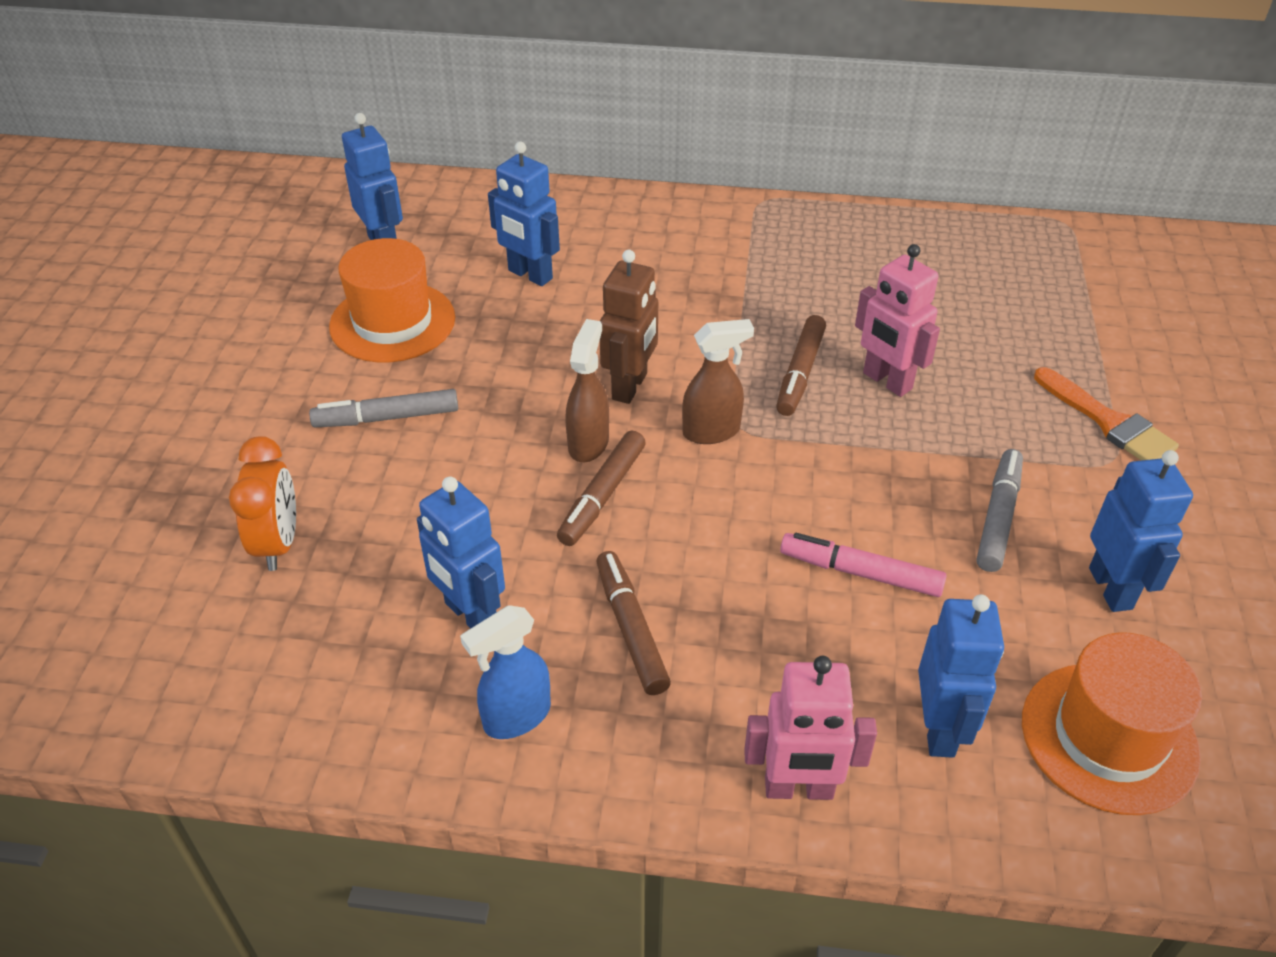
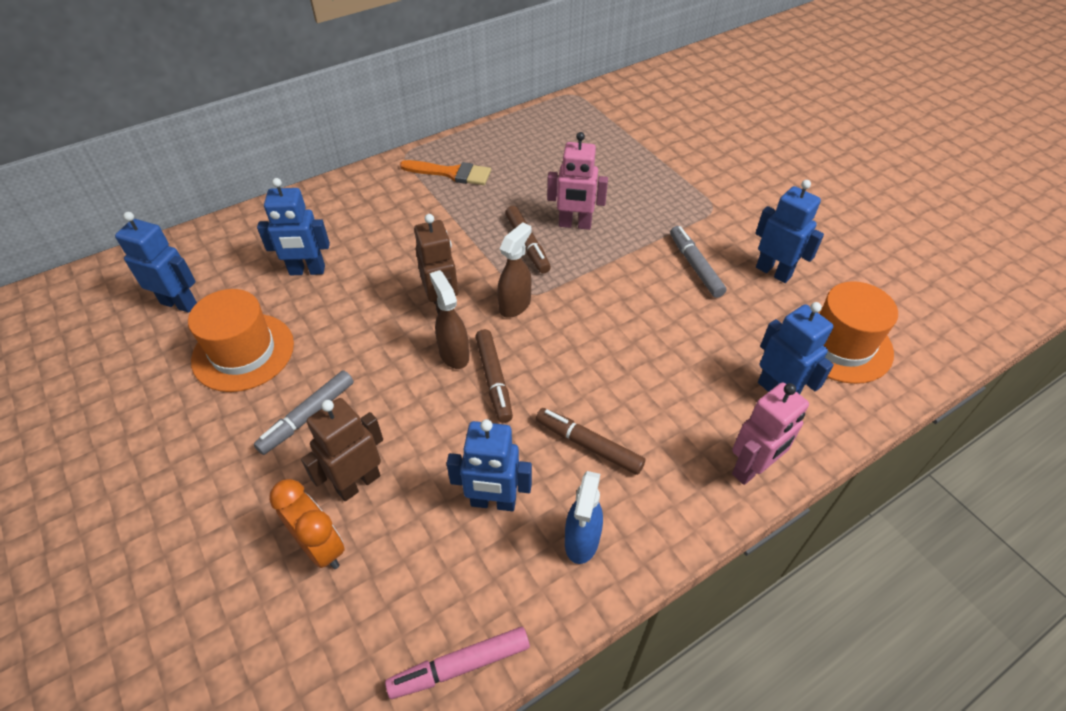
camera: 40 degrees left, 5 degrees up
(367, 508) = (358, 483): none -> brown robot
(860, 573) = (665, 336): pink marker -> pink marker (460, 666)
(1108, 422) = (692, 189): orange brush -> orange brush (451, 173)

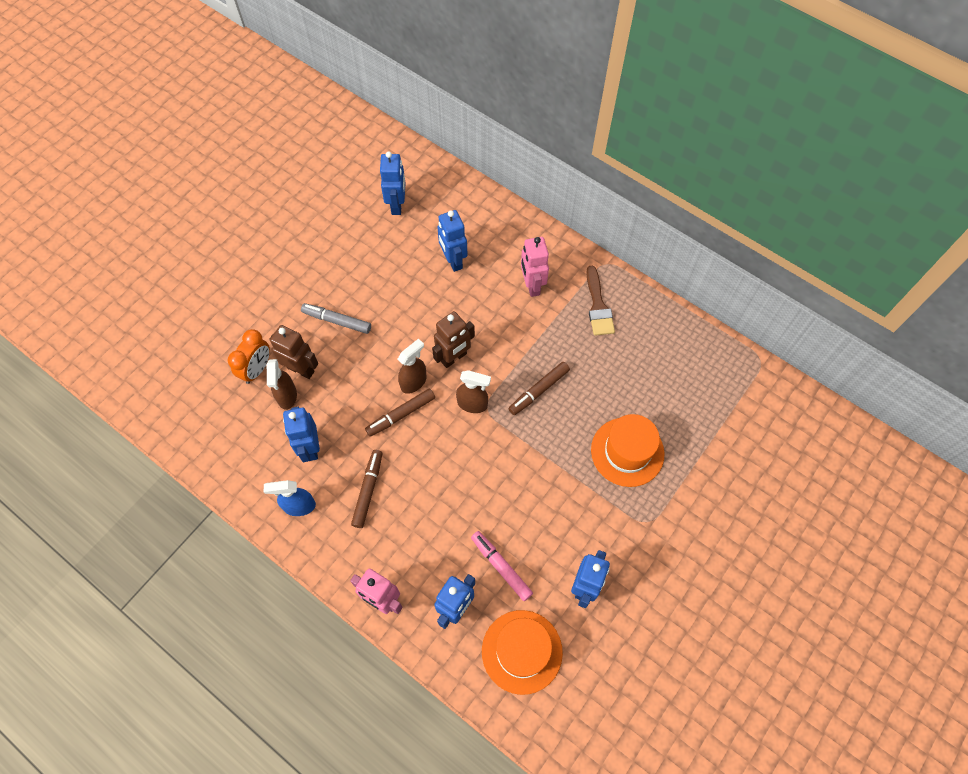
camera: 70 degrees right, 15 degrees up
(243, 352) = (372, 261): orange hat -> orange hat (627, 452)
(392, 513) = (287, 396): none -> brown spray bottle
(451, 173) = (598, 306): orange brush -> brown brush
(460, 666) = (211, 466): pink marker -> pink marker (501, 567)
(575, 224) = (576, 417): pink robot -> pink robot (532, 285)
(695, 266) = (566, 522): grey marker -> none

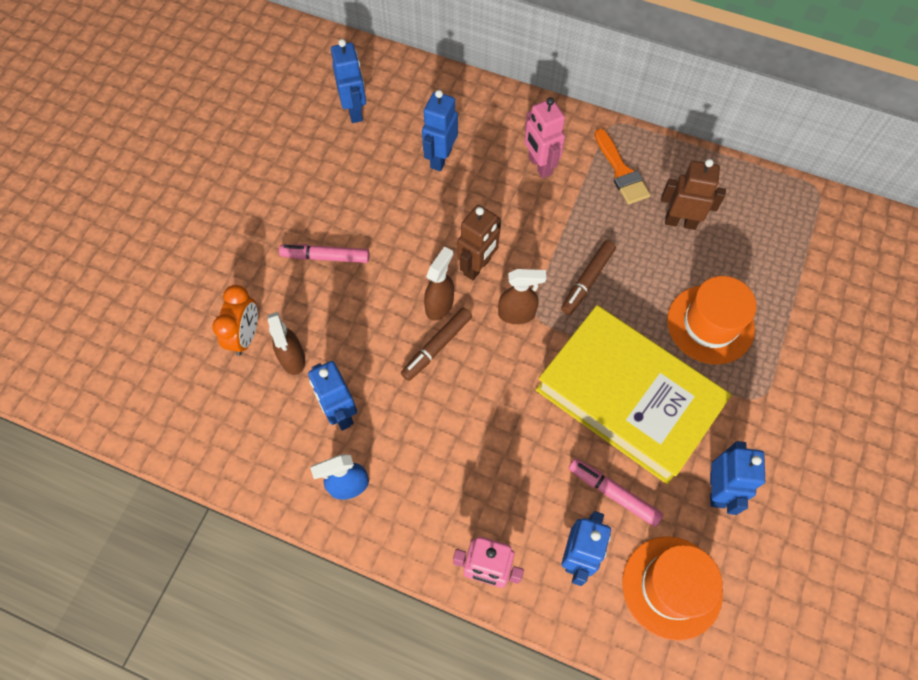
camera: 15 degrees left, 0 degrees up
(301, 369) = (300, 323): brown robot -> brown robot (680, 222)
(337, 321) = (325, 257): grey marker -> pink marker
(368, 490) = (426, 445): brown marker -> none
(453, 261) = (440, 158): blue robot -> blue robot turned 60 degrees clockwise
(538, 494) = (628, 397): none -> yellow book
(598, 306) = (621, 171): brown brush -> orange brush

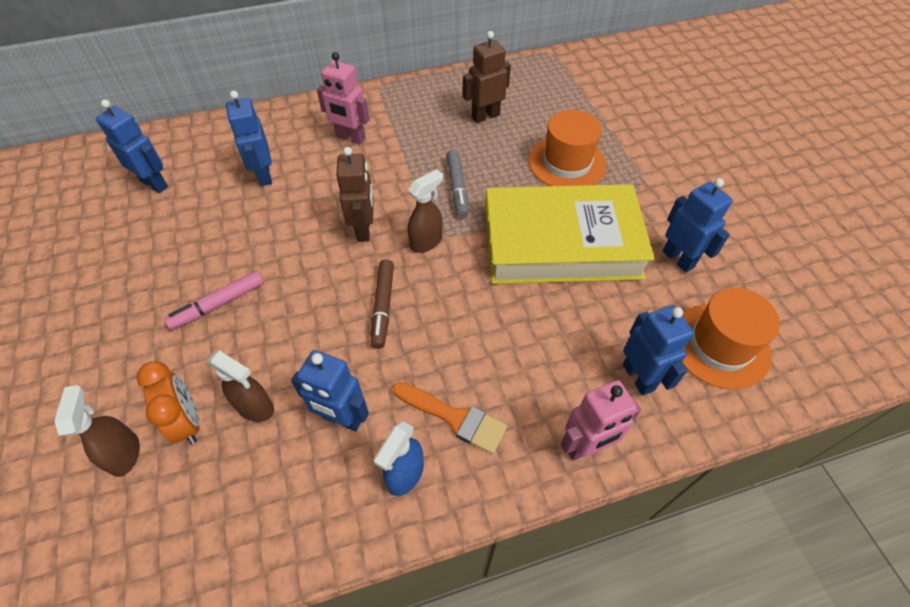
camera: 40 degrees left, 10 degrees down
(440, 305) = (357, 275): brown spray bottle -> brown spray bottle (125, 453)
(587, 280) = (457, 188): brown marker -> grey marker
(613, 493) = (617, 313): pink marker -> none
(621, 171) = (415, 109): orange brush -> orange brush (454, 417)

